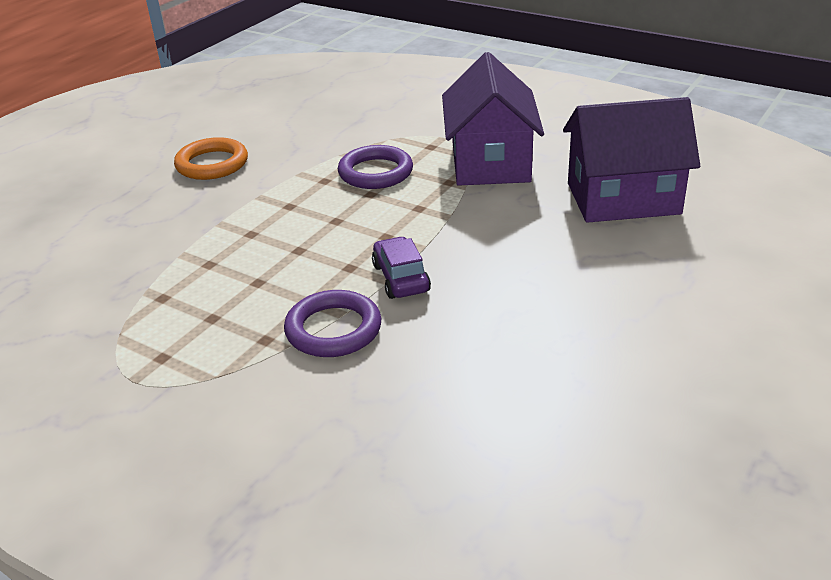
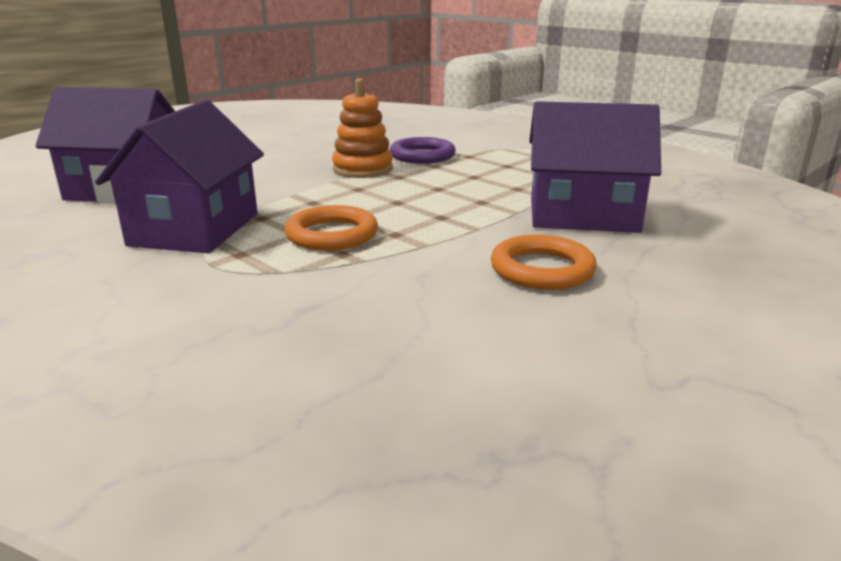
camera: 170 degrees left, 10 degrees down
(155, 227) = (582, 215): none -> purple house
(375, 172) = (332, 235): purple ring -> orange ring
(401, 278) = (363, 169): purple car -> orange stacking toy

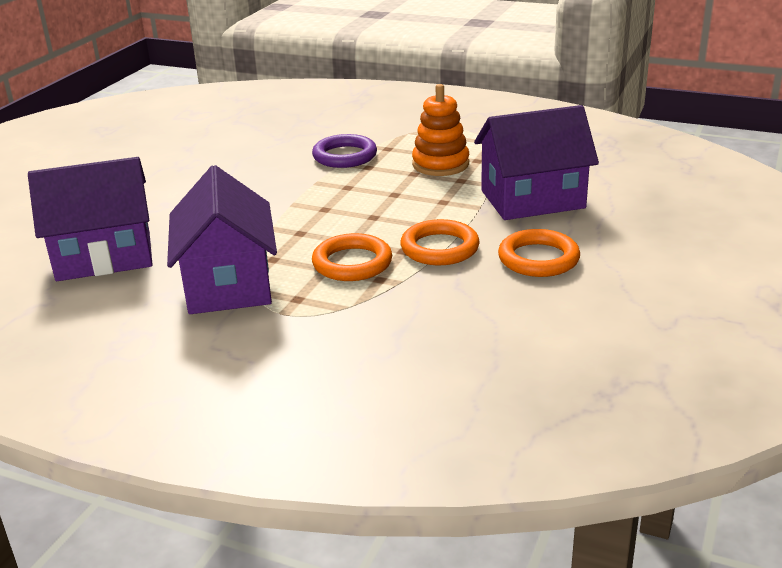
camera: 20 degrees left, 5 degrees up
(363, 169) = (305, 184): orange stacking toy -> orange stacking toy (440, 164)
(437, 239) = (439, 248): none -> orange ring

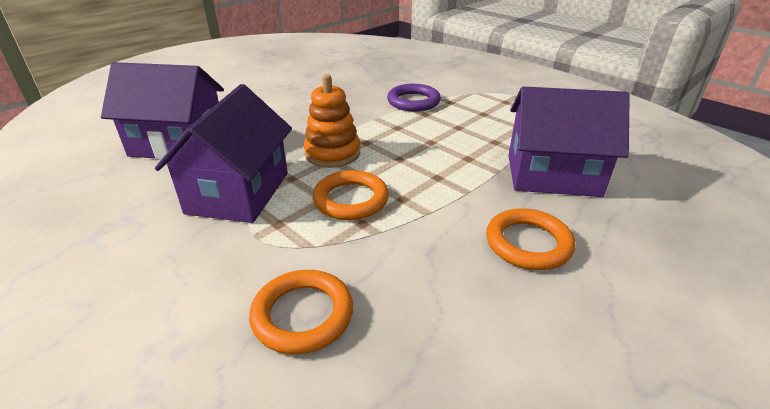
camera: 20 degrees right, 5 degrees up
(439, 248) = (437, 205): orange ring -> orange ring (303, 315)
(440, 164) = (486, 124): orange stacking toy -> orange stacking toy (332, 153)

